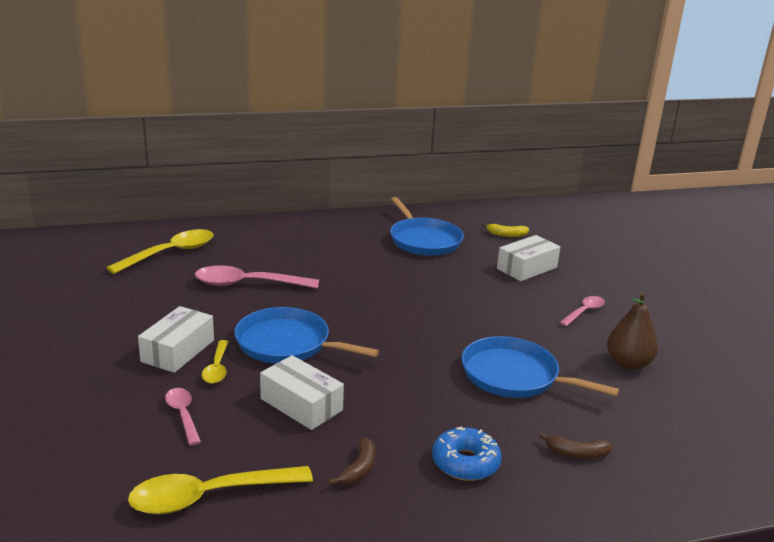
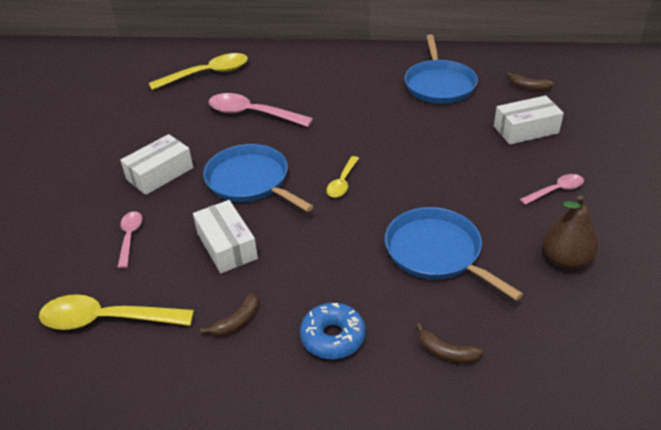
camera: 25 degrees right, 15 degrees up
(217, 368) = (180, 196): yellow spoon -> yellow spoon (342, 182)
(506, 234) = (528, 87): yellow banana -> brown banana

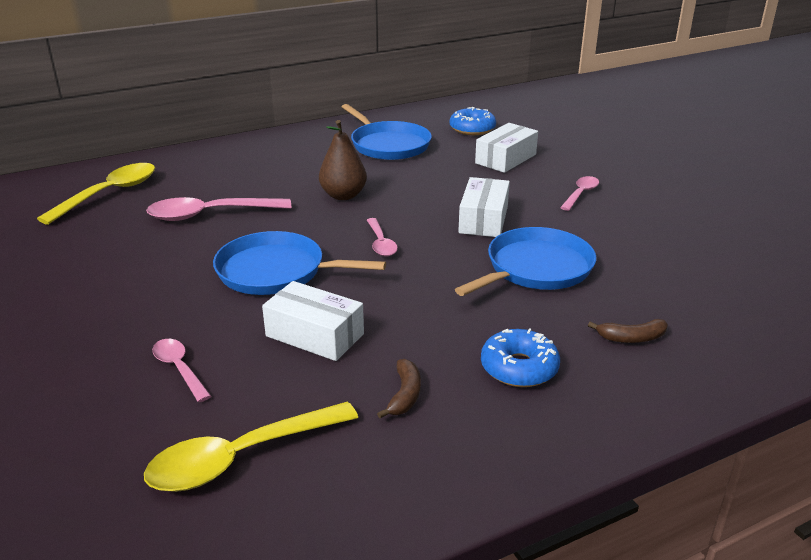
camera: 35 degrees left, 10 degrees down
(160, 174) = (151, 298): white box -> white box (483, 219)
(342, 182) = (381, 243): yellow spoon -> pink spoon
(436, 252) = (535, 268): blue pan -> blue pan turned 120 degrees clockwise
(528, 87) = (472, 129): brown banana -> blue donut
(565, 260) = (645, 238): brown pear -> brown pear (343, 195)

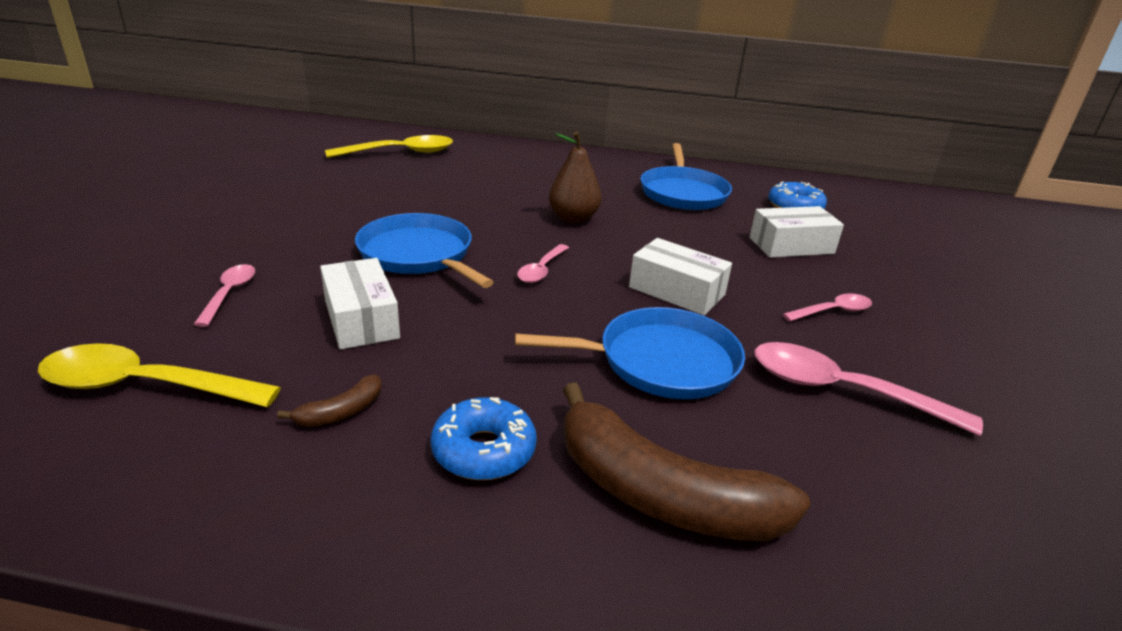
camera: 35 degrees right, 0 degrees up
(210, 214) = (443, 192): pink spoon -> pink spoon (842, 391)
(483, 219) = (677, 291): white box -> white box turned 75 degrees clockwise
(631, 338) = (660, 493): brown banana -> brown banana, size x2.37

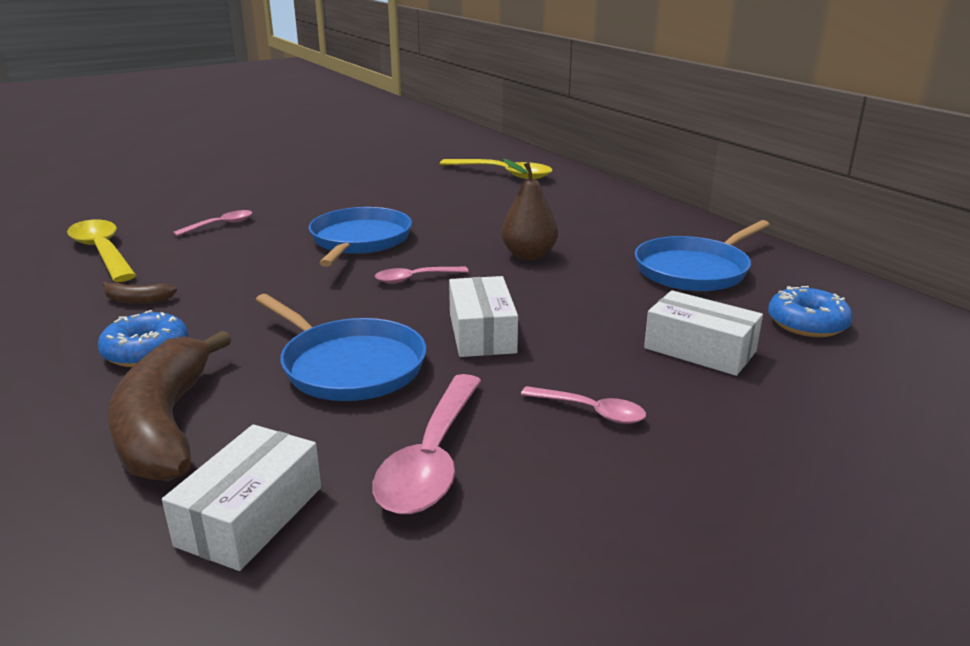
camera: 50 degrees right, 5 degrees down
(361, 319) = (247, 262): white box -> white box (251, 516)
(842, 391) = (432, 458): pink spoon -> pink spoon turned 150 degrees counterclockwise

